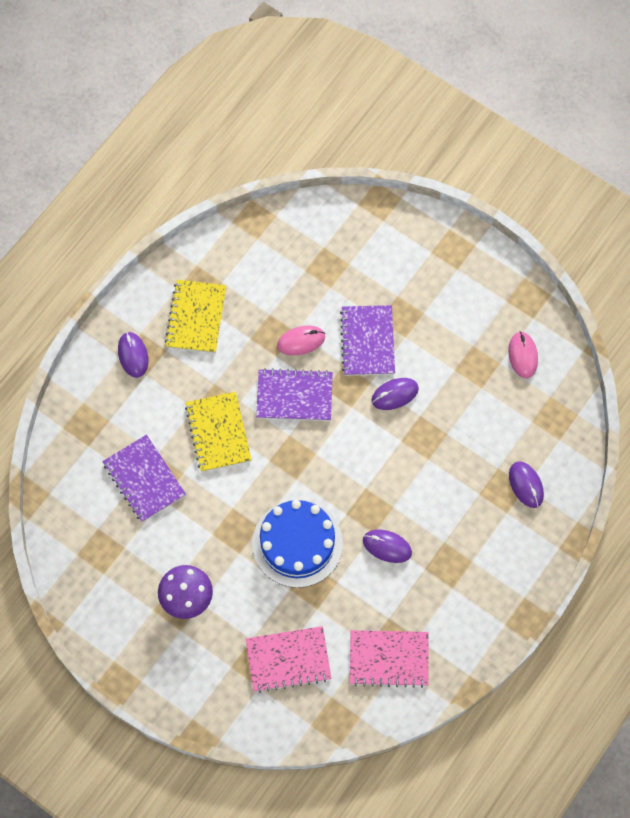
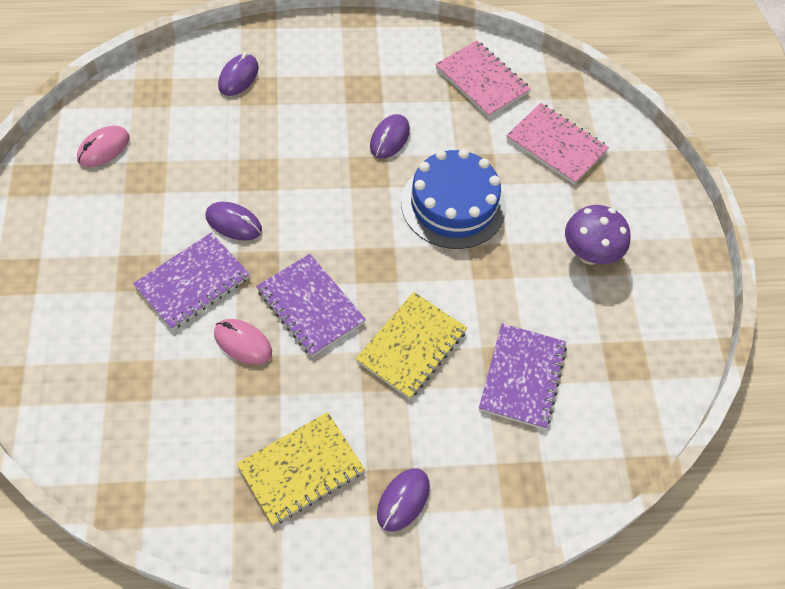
camera: 135 degrees left, 10 degrees down
(387, 546) = (389, 138): purple mouse -> purple mouse turned 45 degrees clockwise

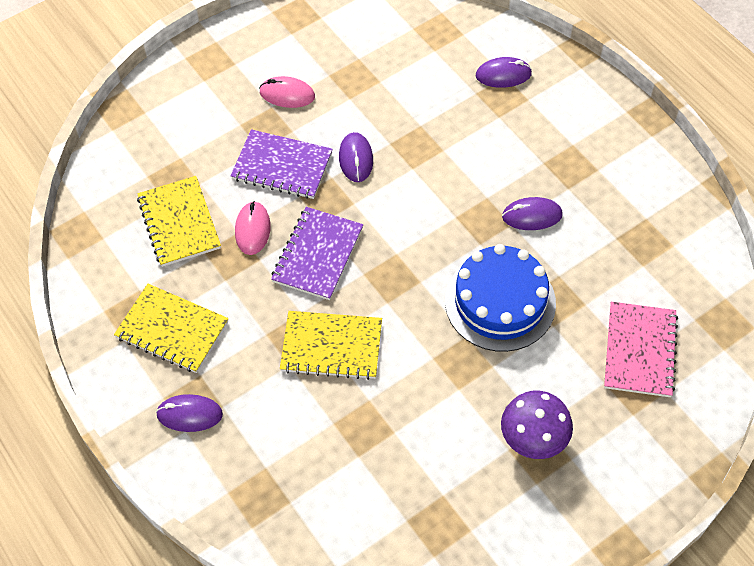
camera: 65 degrees right, 0 degrees up
(103, 148) = (358, 37): pink mouse -> pink mouse (287, 94)
(184, 401) = (179, 223): none -> yellow notebook
(482, 81) = (664, 250): pink notebook -> none
(522, 377) = (360, 446): purple notebook -> none

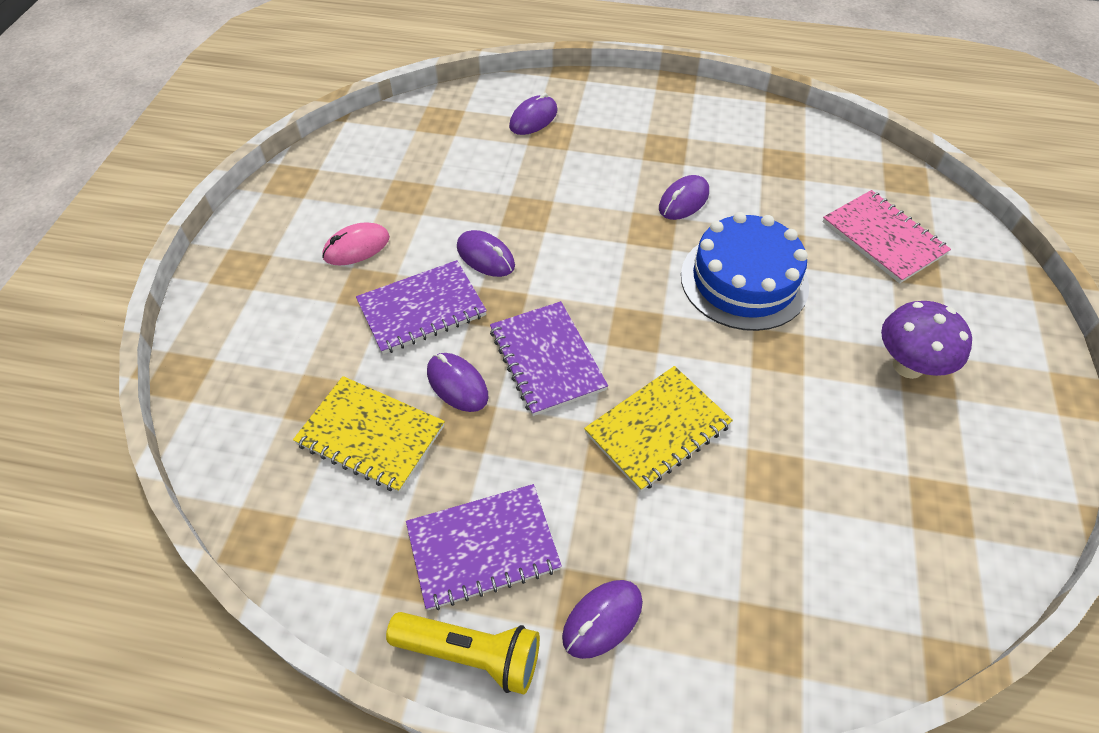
camera: 45 degrees left, 5 degrees down
(115, 374) = (471, 653): none -> yellow flashlight
(172, 330) = (483, 547): yellow notebook -> purple notebook
(253, 230) = (457, 384): pink mouse -> purple mouse

